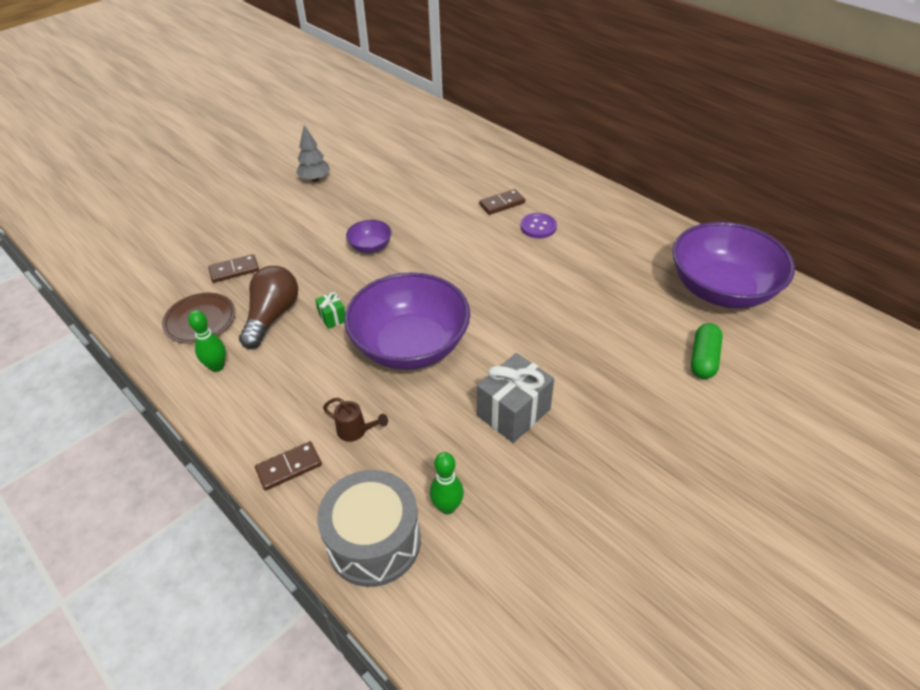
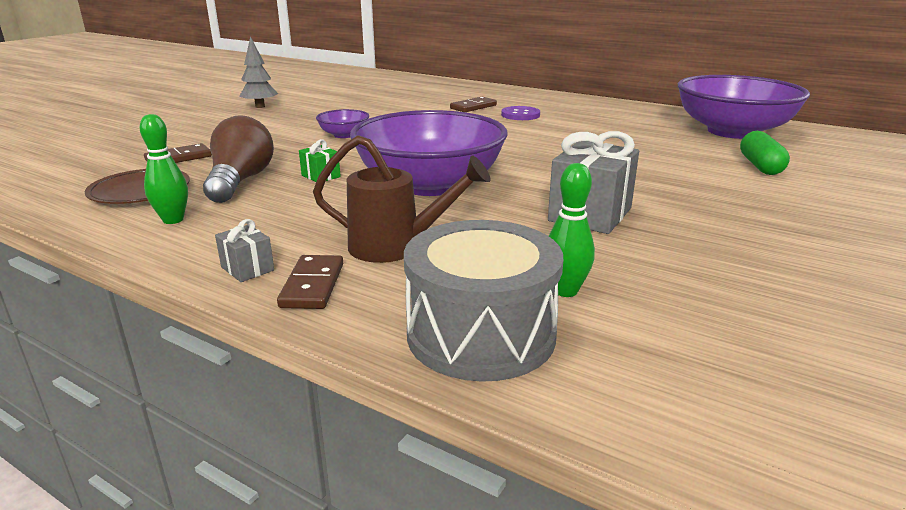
camera: 15 degrees left, 20 degrees down
(253, 439) = (247, 269): none -> grey gift
(289, 467) = (312, 285): brown domino -> brown domino turned 45 degrees counterclockwise
(356, 431) = (396, 247): brown watering can -> brown watering can, size x1.71

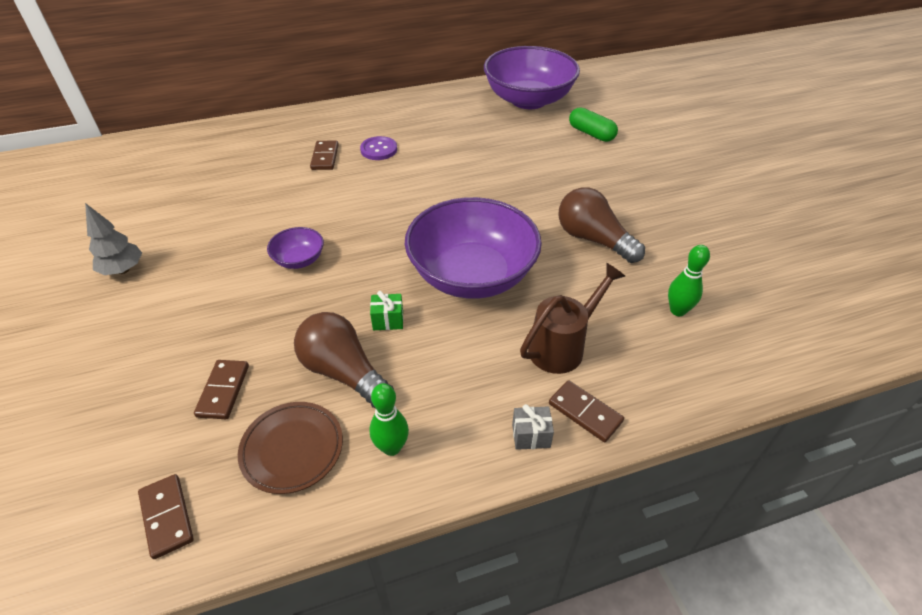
camera: 50 degrees left, 20 degrees up
(47, 181) = (167, 517): none -> brown domino
(481, 334) = (699, 370): grey drum -> none
(590, 214) = (593, 239): grey gift -> brown light bulb

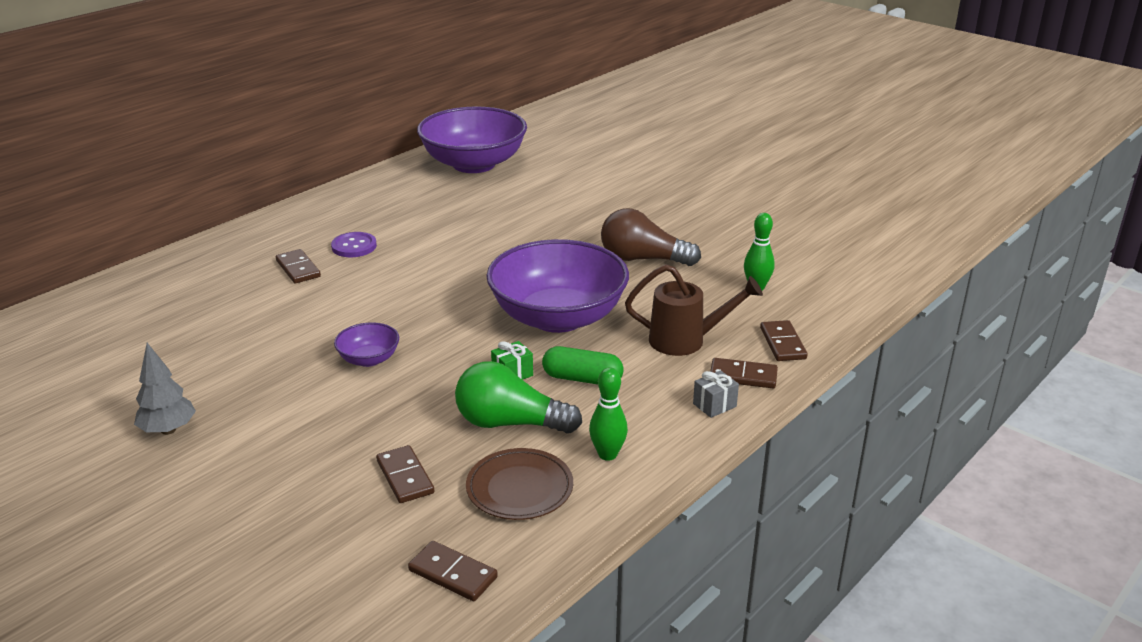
camera: 30 degrees left, 15 degrees down
(343, 372) = (510, 423): brown light bulb -> green light bulb
(562, 346) = (686, 341): brown watering can -> brown watering can turned 75 degrees clockwise
(591, 133) = (565, 178): green capsule -> green capsule (582, 379)
(655, 389) = (783, 343): none -> brown domino

